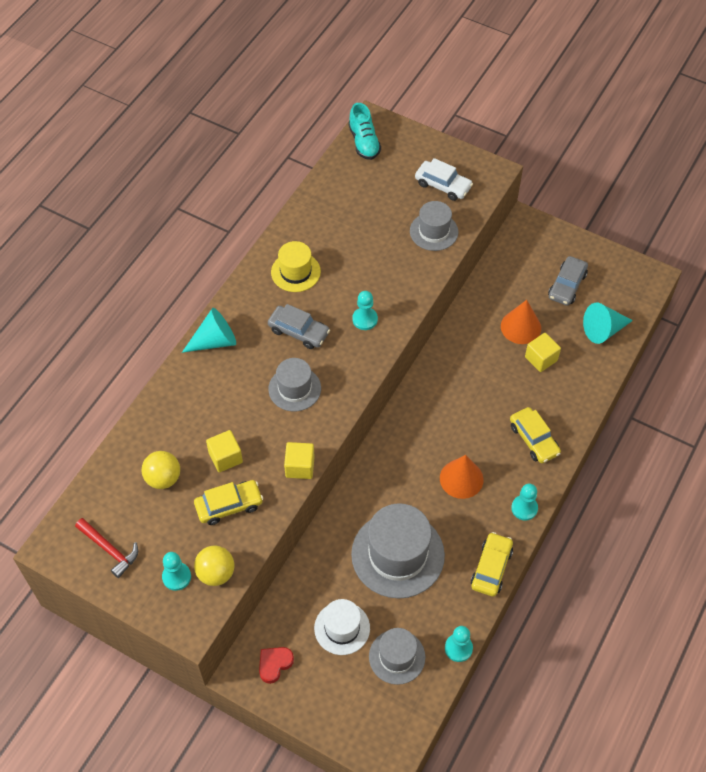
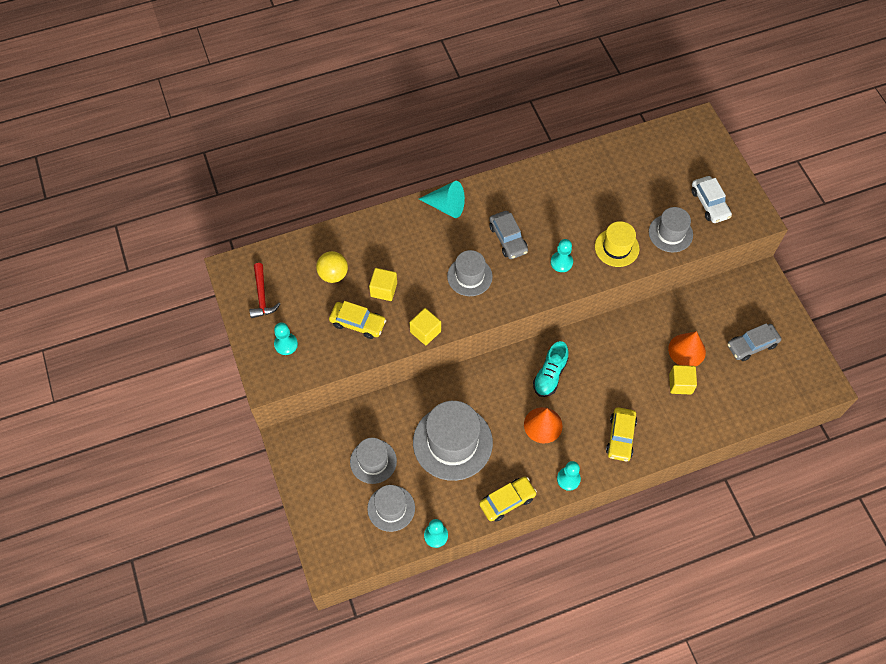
camera: 40 degrees right, 5 degrees up
(216, 573) = (311, 361): yellow ball -> none
(274, 664) = (311, 450): red heart -> none
(295, 272) = (543, 195): yellow hat -> yellow hat (616, 247)
(342, 628) = (373, 461): white hat -> grey hat
(364, 142) = (679, 133): turquoise shoe -> turquoise shoe (550, 375)
(603, 330) = (749, 398): turquoise cone -> none

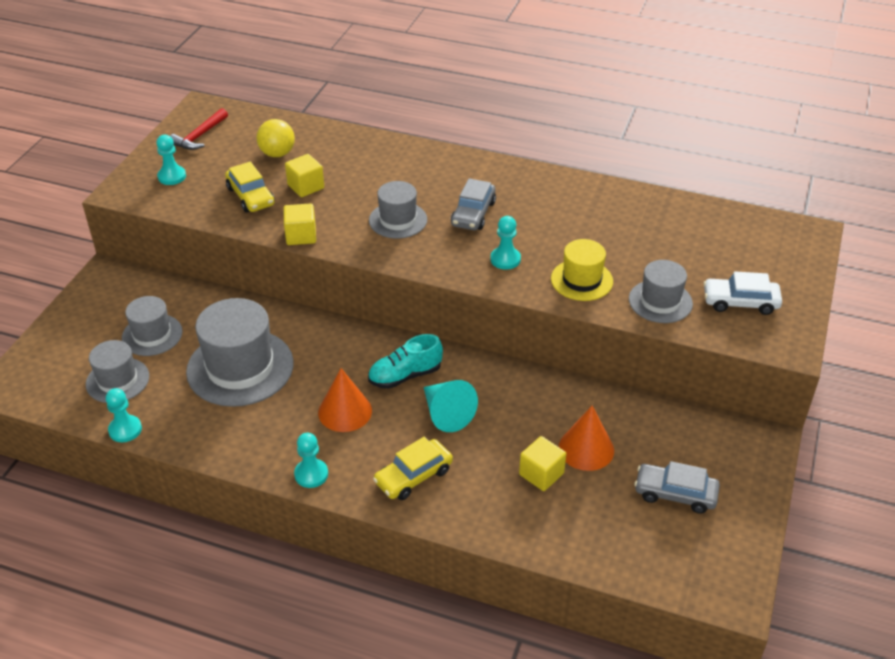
camera: 40 degrees right, 20 degrees down
(446, 206) = (444, 161): turquoise cone -> turquoise cone (446, 414)
(507, 501) = (227, 450): yellow car -> none
(709, 203) = (740, 302): white car -> white car turned 75 degrees clockwise

